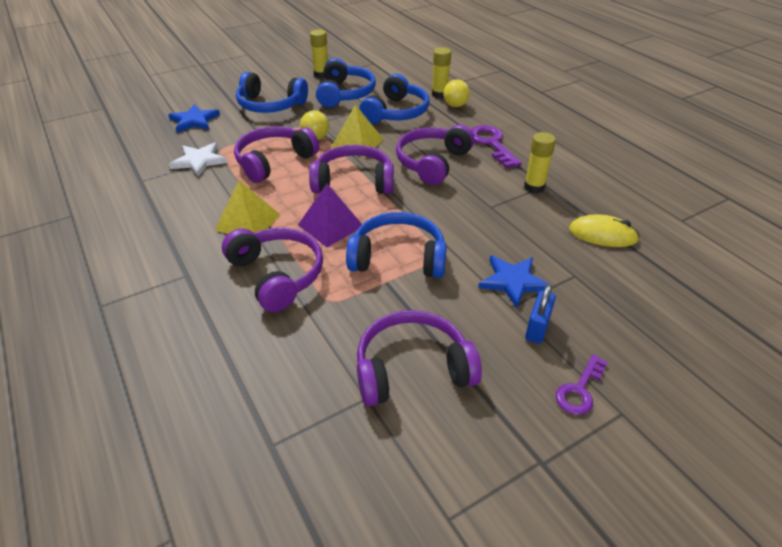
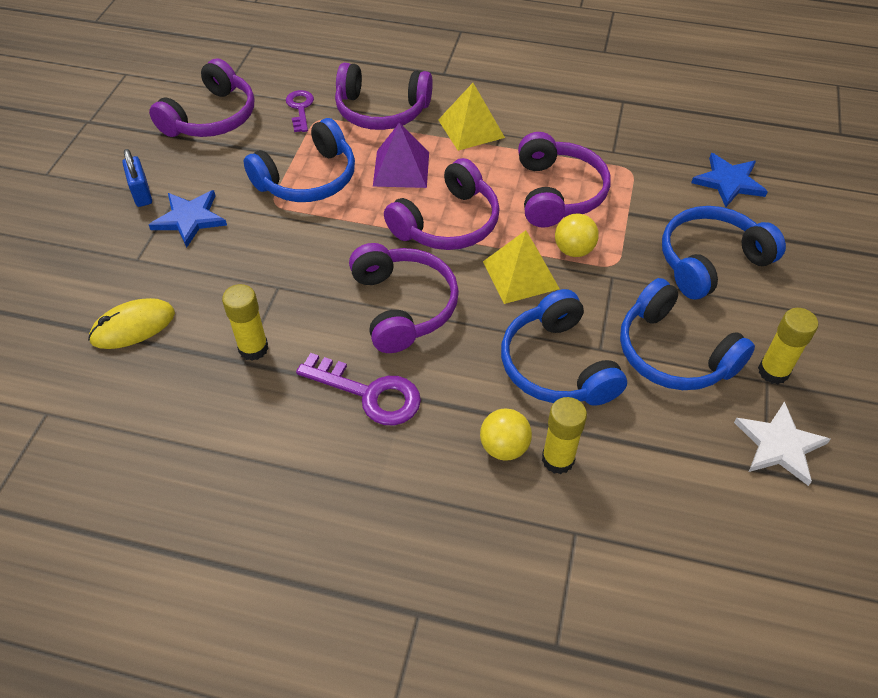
camera: 135 degrees right, 10 degrees up
(199, 161) = (620, 147): white star -> white star (779, 445)
(580, 390) = (83, 171): purple key -> purple key (300, 108)

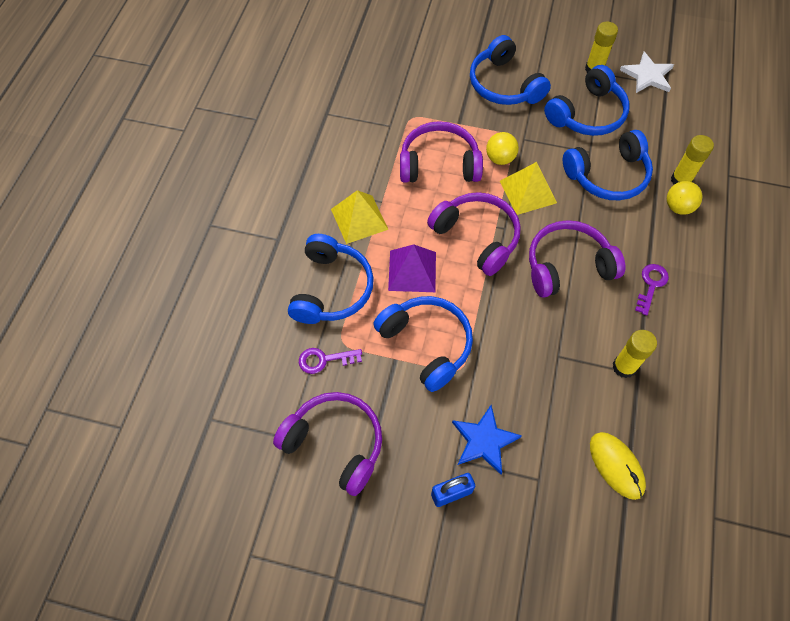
camera: 90 degrees left, 10 degrees up
(369, 393) = (651, 285): purple key -> purple key, size x0.64
(381, 110) = (331, 289): purple headphones -> blue headphones
(728, 182) = (424, 64): blue star -> none

